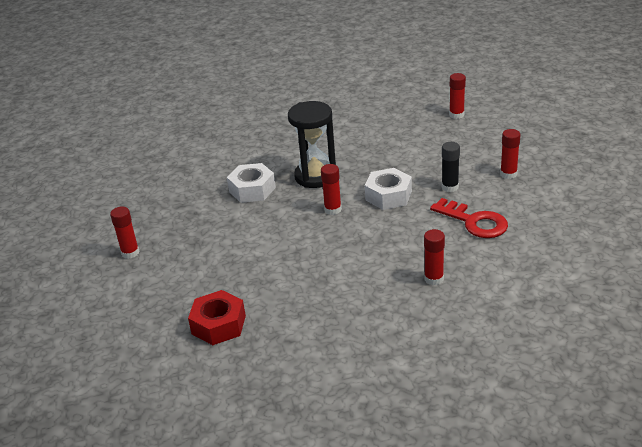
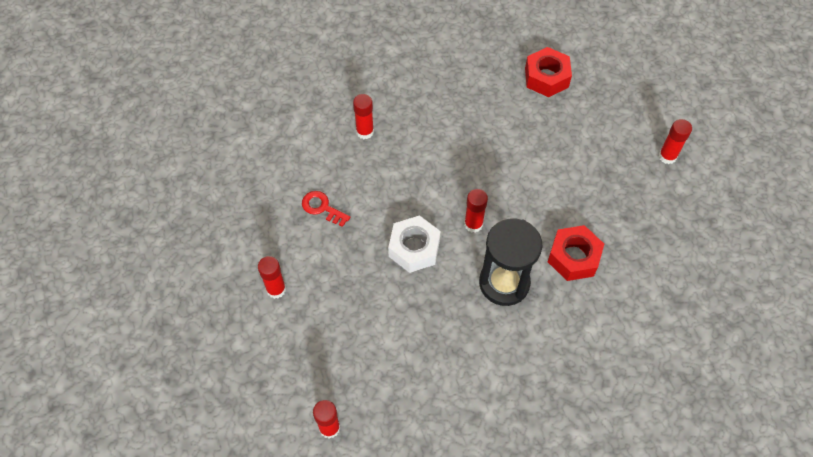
camera: 170 degrees right, 25 degrees up
(252, 189) = (573, 257): white nut -> red nut
(450, 187) = (345, 264): black glue stick -> none
(474, 222) = (322, 207): red key -> red key, size x0.62

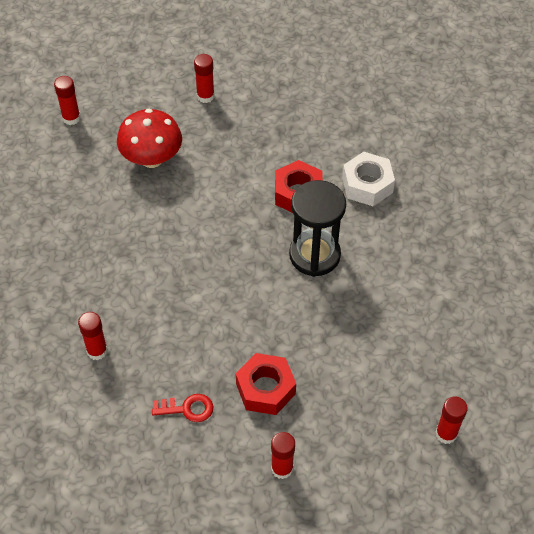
camera: 80 degrees left, 5 degrees down
(322, 207) = (187, 408): red key -> red key turned 135 degrees counterclockwise
(414, 248) = (259, 326): white nut -> white nut (367, 185)
(473, 224) = (243, 268): red glue stick -> red glue stick (71, 118)
(546, 77) = (80, 168): red nut -> red nut (265, 389)
(575, 128) = (152, 158): none -> red mushroom

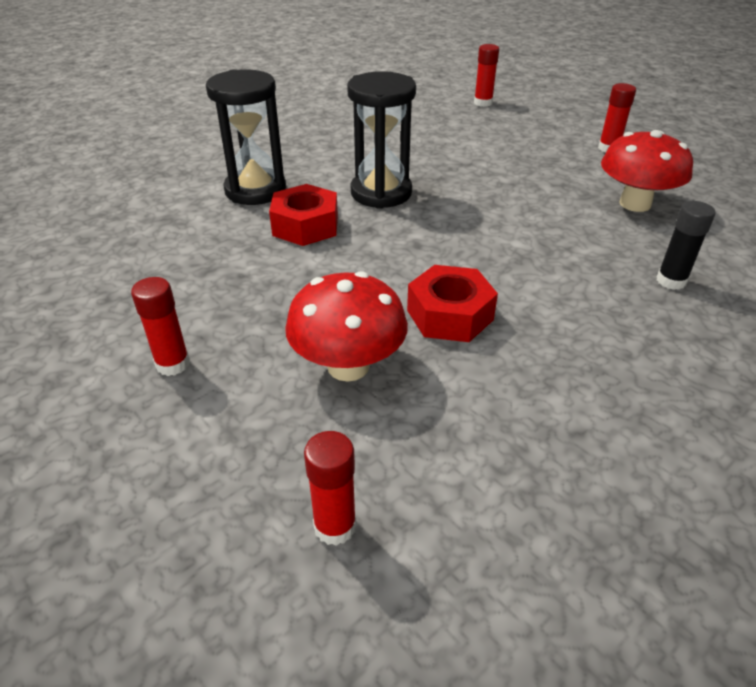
camera: 120 degrees left, 15 degrees down
(97, 351) = (671, 281): red glue stick -> black glue stick
(187, 408) = (635, 204): red key -> red mushroom
(265, 389) = (556, 174): red nut -> red nut (450, 315)
(367, 185) = (255, 190): white nut -> black hourglass

